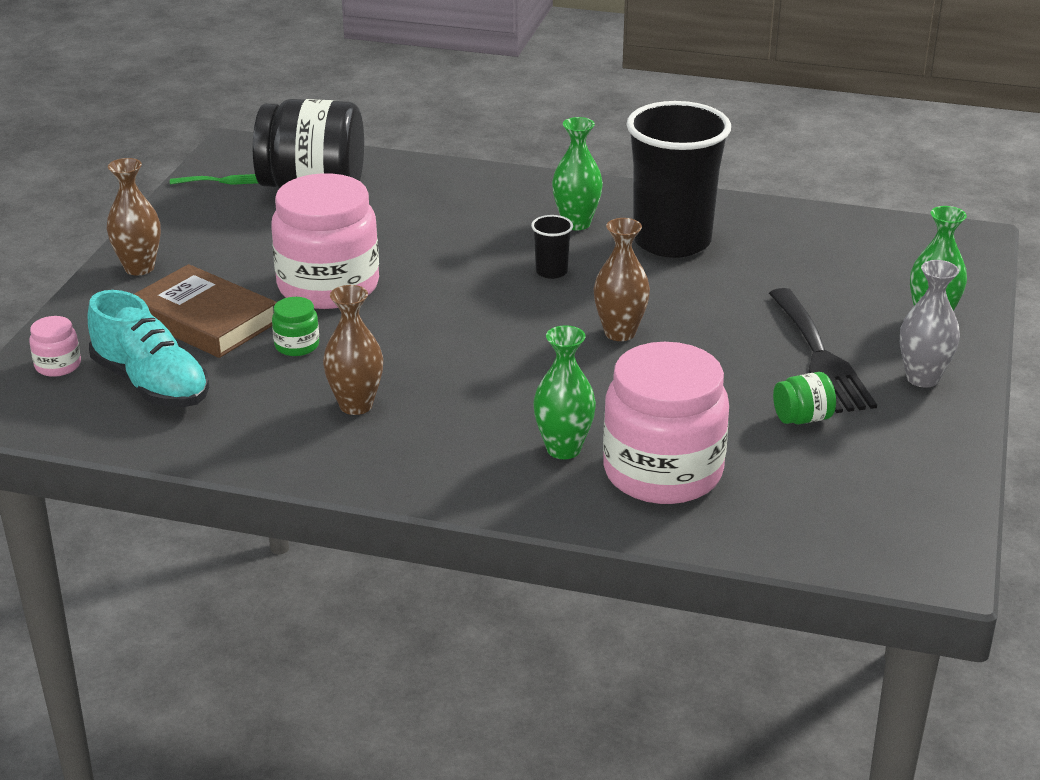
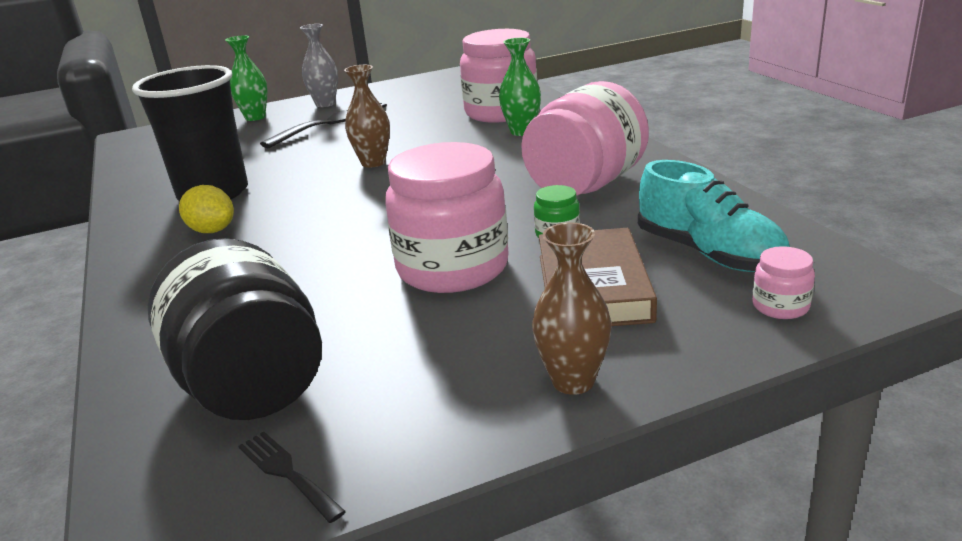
camera: 125 degrees left, 5 degrees down
(151, 384) = (709, 253): turquoise shoe -> turquoise shoe turned 135 degrees clockwise
(222, 181) = (287, 473): green fork -> black fork
(356, 405) = (585, 185): brown vase -> pink jar
(551, 271) = (311, 207): black cup -> none
(576, 223) = (212, 230): green vase -> yellow lemon
(802, 418) = (403, 108): green jar -> none

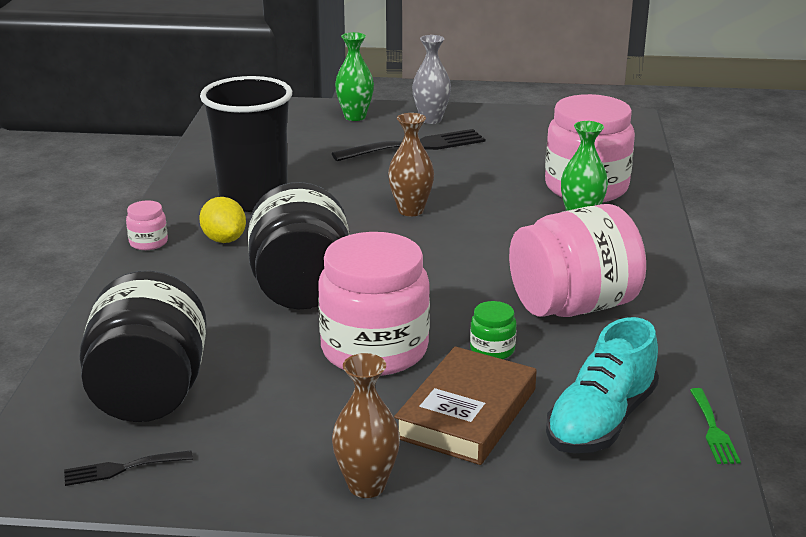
camera: 25 degrees right, 0 degrees up
(287, 473) = (122, 468): black fork -> black fork turned 90 degrees counterclockwise
(331, 245) = (301, 289): none -> black jar
(709, 253) = (601, 421): turquoise shoe -> turquoise shoe turned 45 degrees clockwise
(780, 306) = (600, 494): pink jar -> pink jar (148, 242)
(798, 230) = (713, 430): none -> green fork

